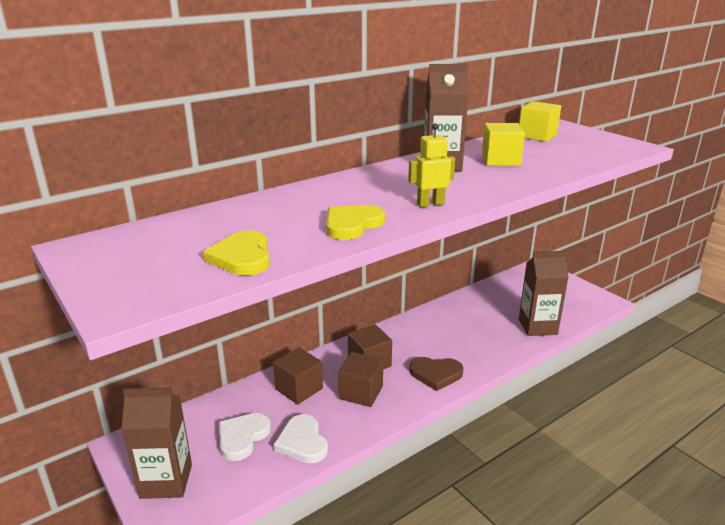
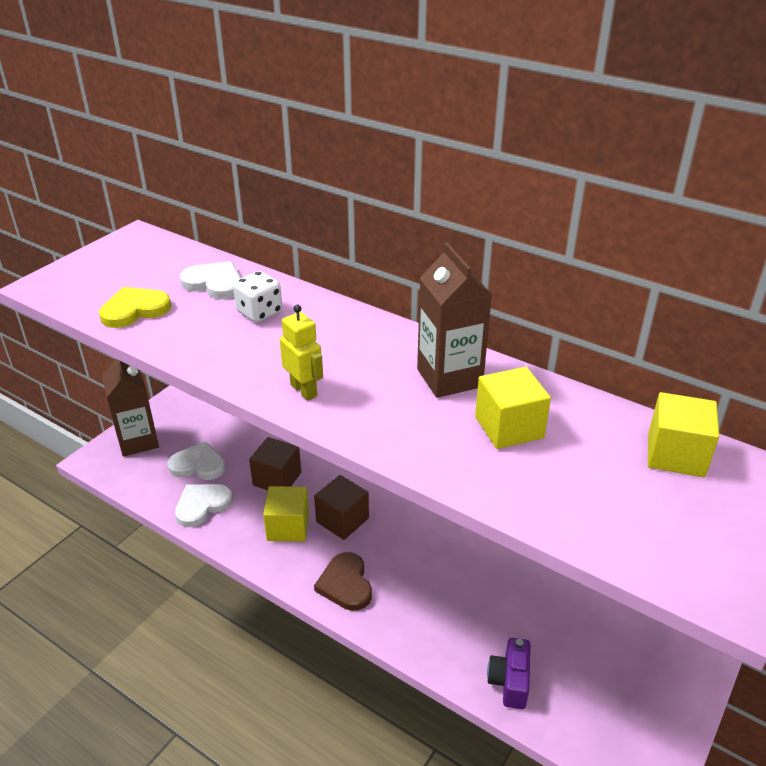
camera: 70 degrees right, 10 degrees up
(233, 219) = (214, 283): none -> white heart
(305, 207) = (259, 312): none -> white dice
(352, 225) = (224, 350): yellow heart -> none
(361, 392) = (288, 527): brown cube -> yellow cube
(537, 327) = (509, 682): brown carton -> purple camera

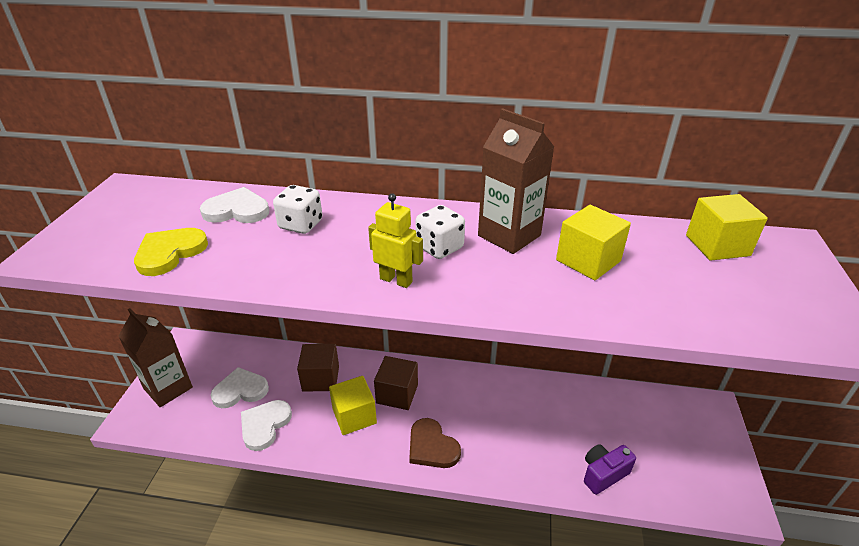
camera: 25 degrees left, 0 degrees up
(369, 371) = (439, 248): none -> white dice
(509, 682) = (603, 474): purple camera -> purple camera turned 75 degrees clockwise

